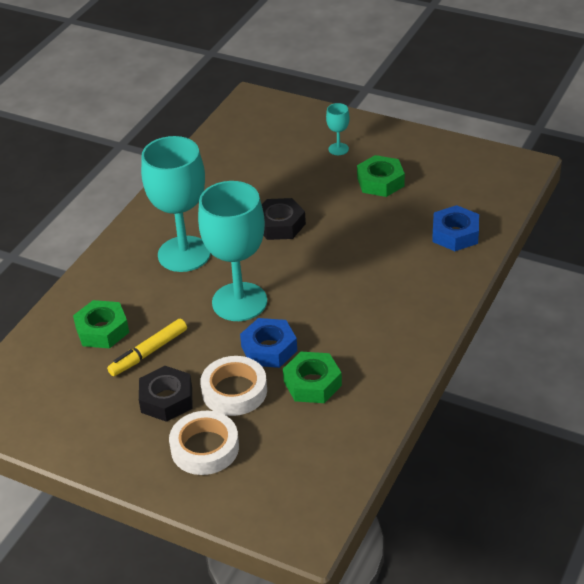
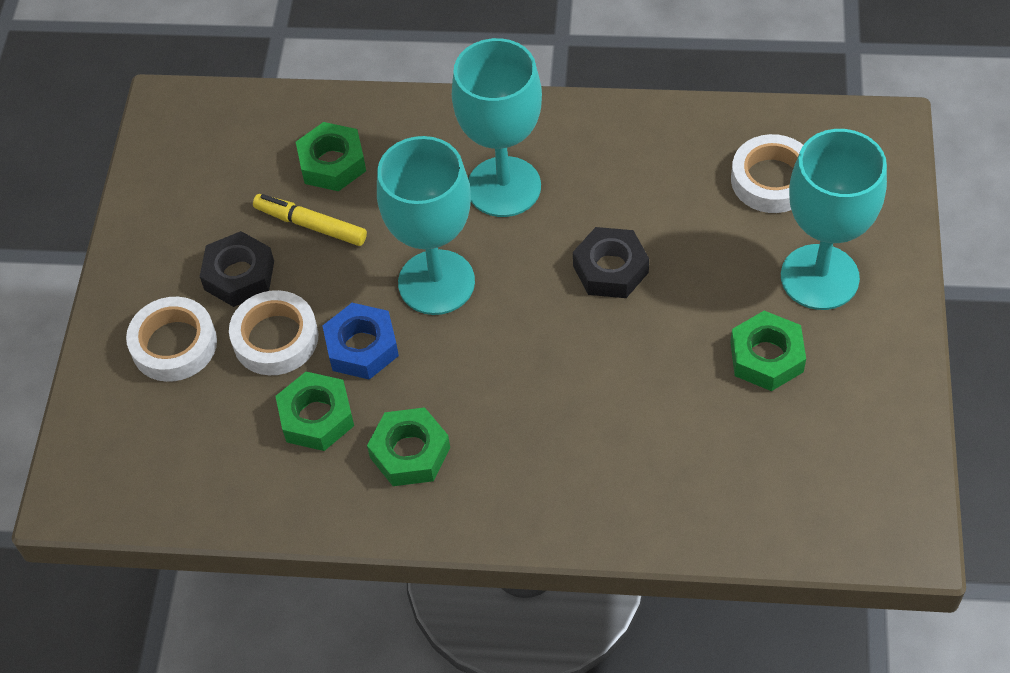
camera: 70 degrees right, 15 degrees up
(258, 147) = (772, 180): none -> white tape
(338, 149) = (819, 277): turquoise goblet -> turquoise goblet, size x2.37
(365, 344) = (410, 452): none -> green nut
(455, 234) = (688, 492): blue nut -> none

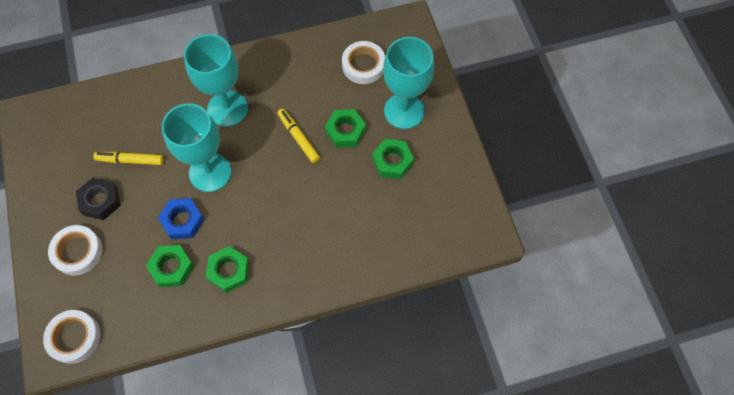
camera: 25 degrees left, 10 degrees up
(275, 338) = (133, 231): white tape -> white tape (74, 338)
(332, 163) = (130, 122): green nut -> green nut (345, 131)
(610, 269) = (298, 138): black nut -> yellow marker

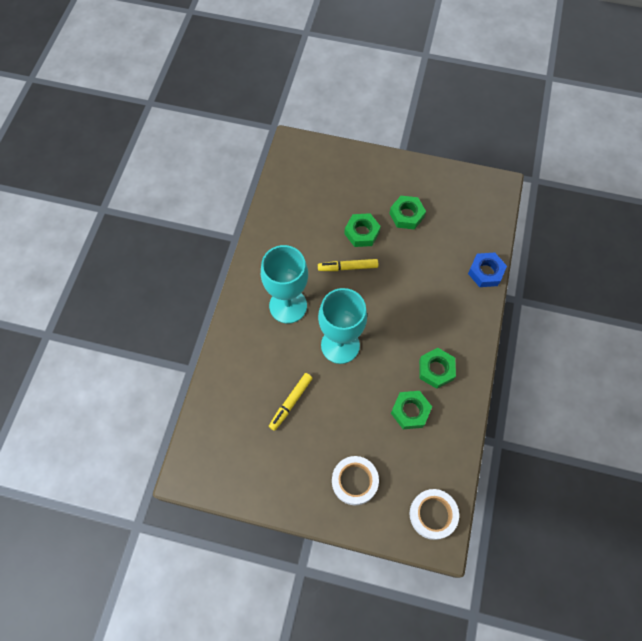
camera: 60 degrees left, 0 degrees up
(100, 201) = (316, 443): black nut -> none
(182, 221) = (372, 385): blue nut -> blue nut (485, 272)
(363, 65) = (311, 192): white tape -> none
(404, 111) = (368, 186): turquoise goblet -> none

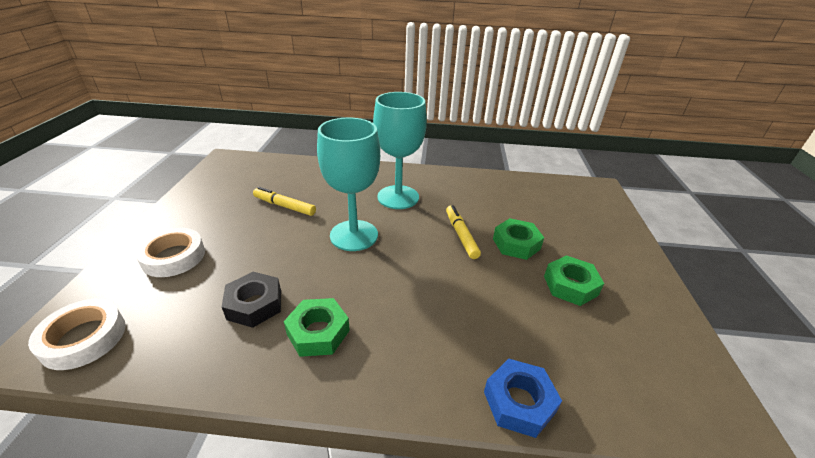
camera: 80 degrees right, 30 degrees down
(410, 411) = (254, 304): green nut -> black nut

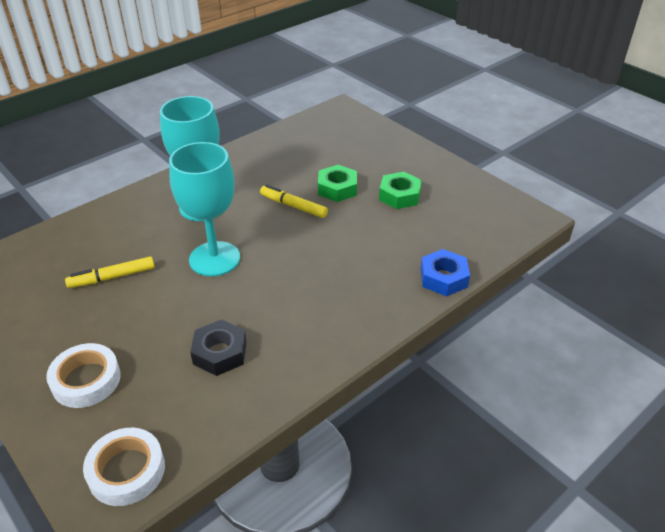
camera: 45 degrees left, 5 degrees up
(318, 332) = (291, 332): green nut -> none

